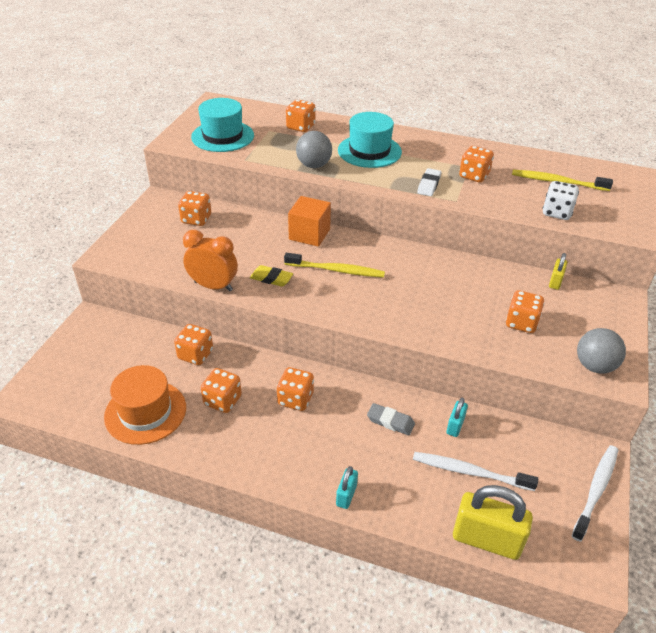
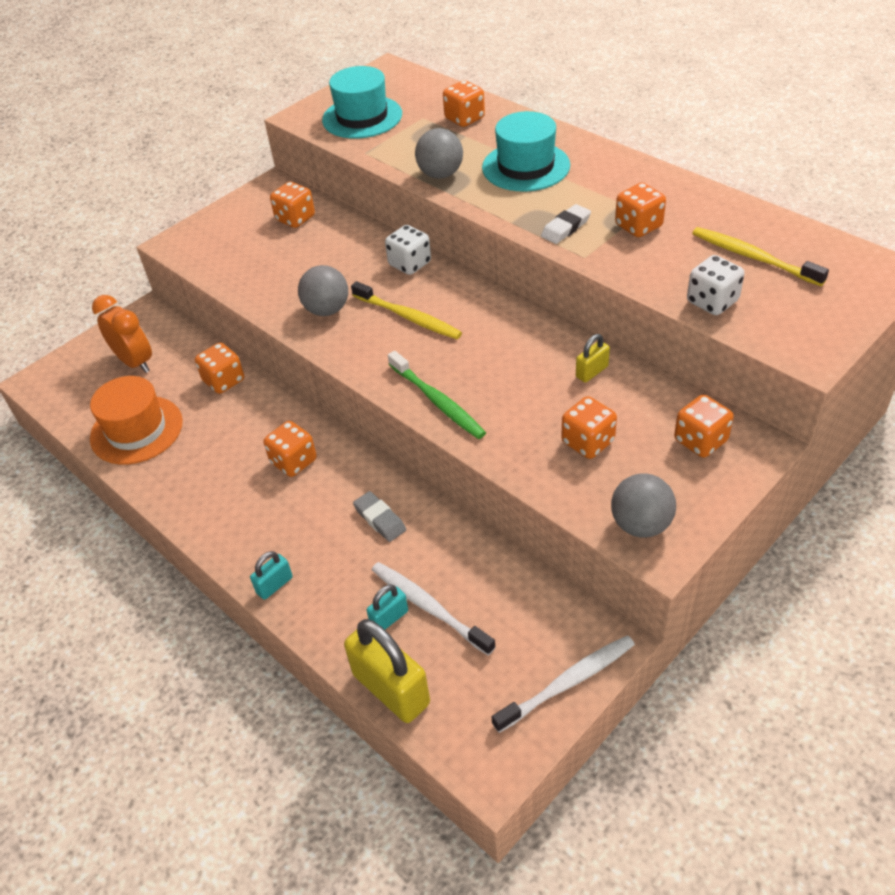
camera: 30 degrees right, 5 degrees up
(213, 286) = (258, 304): orange clock -> orange clock (135, 362)
(222, 401) = (218, 440): orange dice -> orange dice (700, 441)
(271, 278) = (327, 310): yellow eraser -> grey ball
(309, 234) = (410, 264): orange cube -> white dice
(402, 322) = (438, 402): none -> green toothbrush
(455, 426) = (451, 548): turquoise padlock -> turquoise padlock (389, 618)
(555, 282) = (681, 399): yellow padlock -> yellow padlock (592, 372)

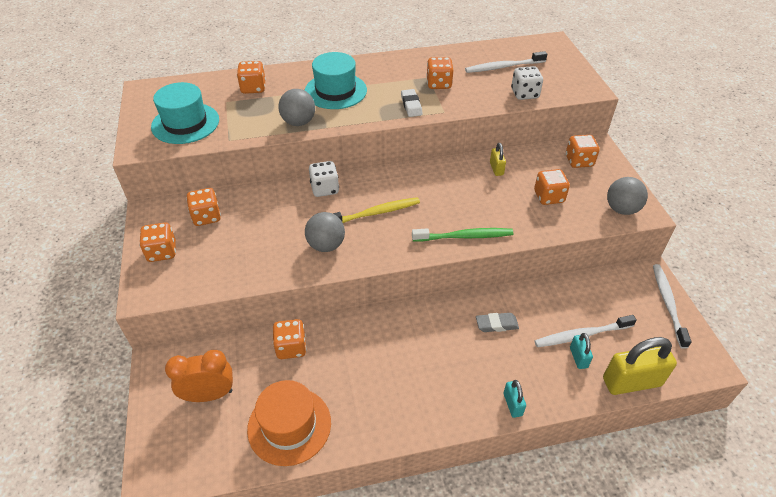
camera: 60 degrees left, 0 degrees up
(294, 461) = (410, 344): orange dice -> orange dice (162, 252)
(752, 257) = (503, 67): yellow toothbrush -> white toothbrush

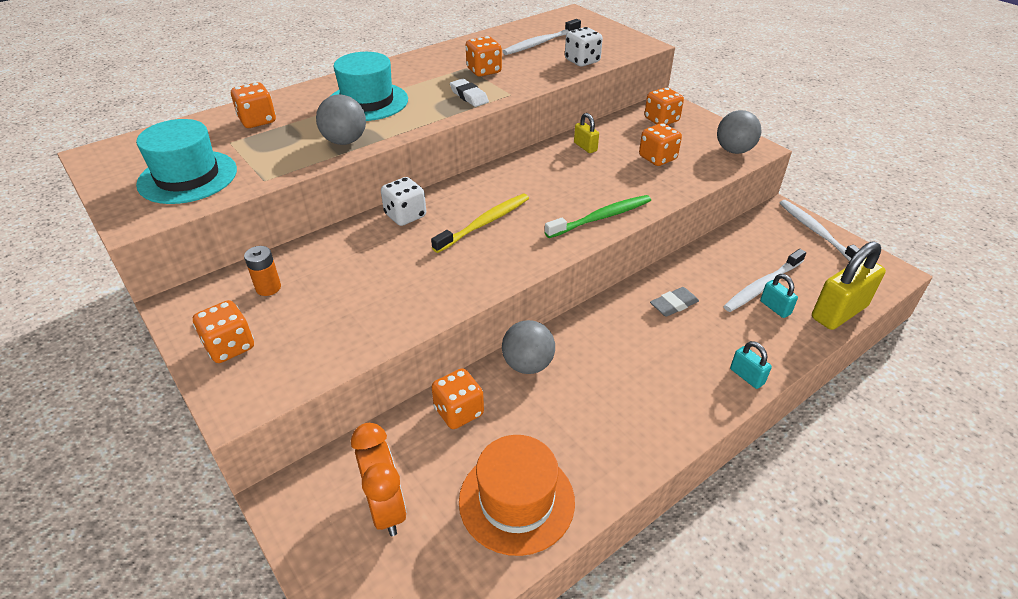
camera: 25 degrees left, 5 degrees down
(206, 217) = (268, 288): orange dice -> orange battery
(209, 395) = (386, 508): orange clock -> orange clock turned 105 degrees clockwise
(326, 245) = (450, 272): grey ball -> grey ball (527, 364)

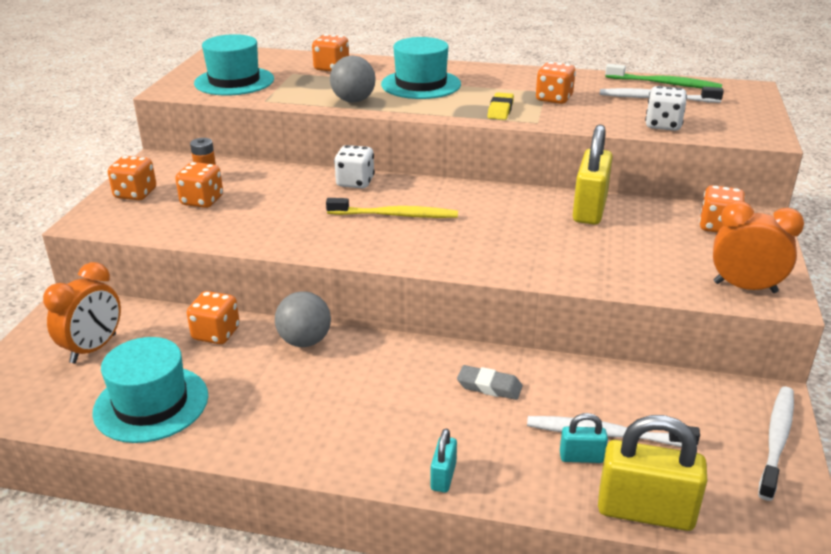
camera: 50 degrees right, 10 degrees down
(469, 96) = (500, 110): white eraser -> yellow eraser
(516, 500) = (151, 403): orange hat -> turquoise hat
(585, 147) = (589, 209): yellow padlock -> yellow padlock, size x2.02
(601, 217) = (490, 261): green toothbrush -> green toothbrush (665, 84)
(657, 158) = (641, 251): orange dice -> orange dice (202, 201)
(734, 150) = (745, 287): grey ball -> orange clock
(775, 308) = (581, 457): turquoise padlock -> turquoise padlock turned 75 degrees clockwise

